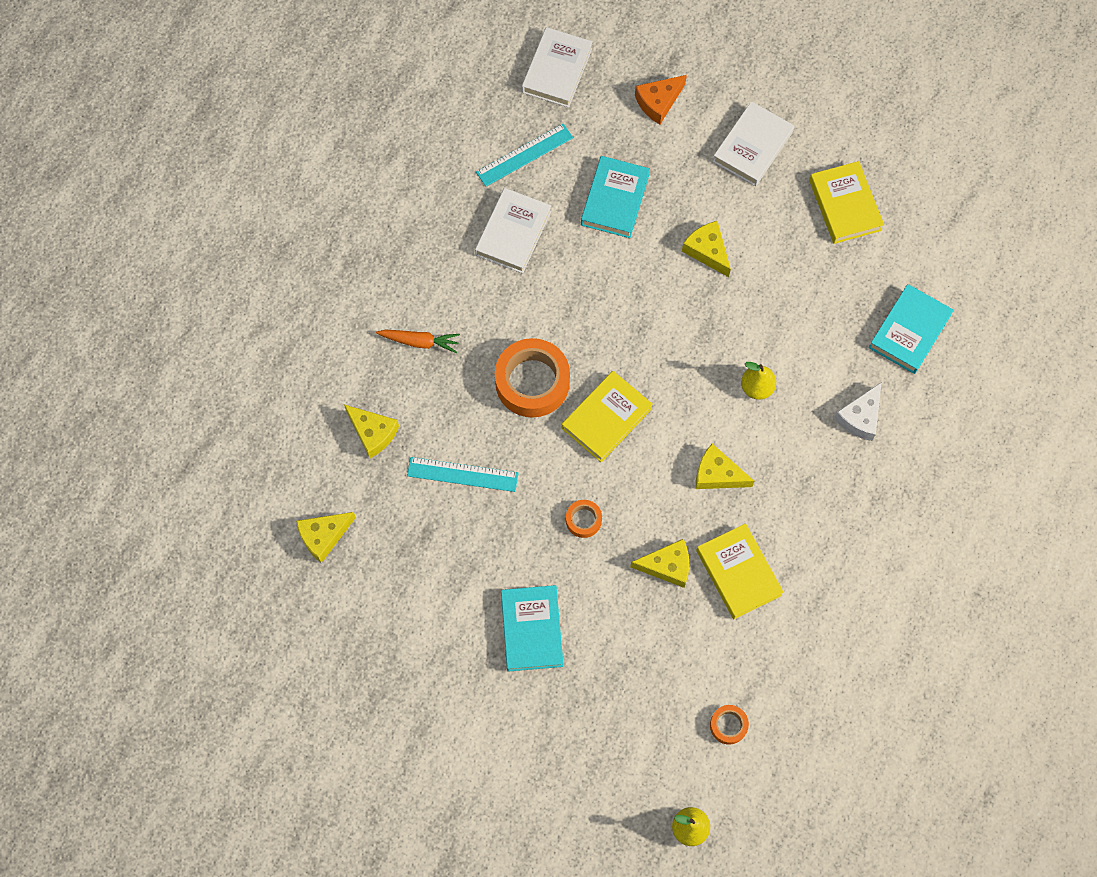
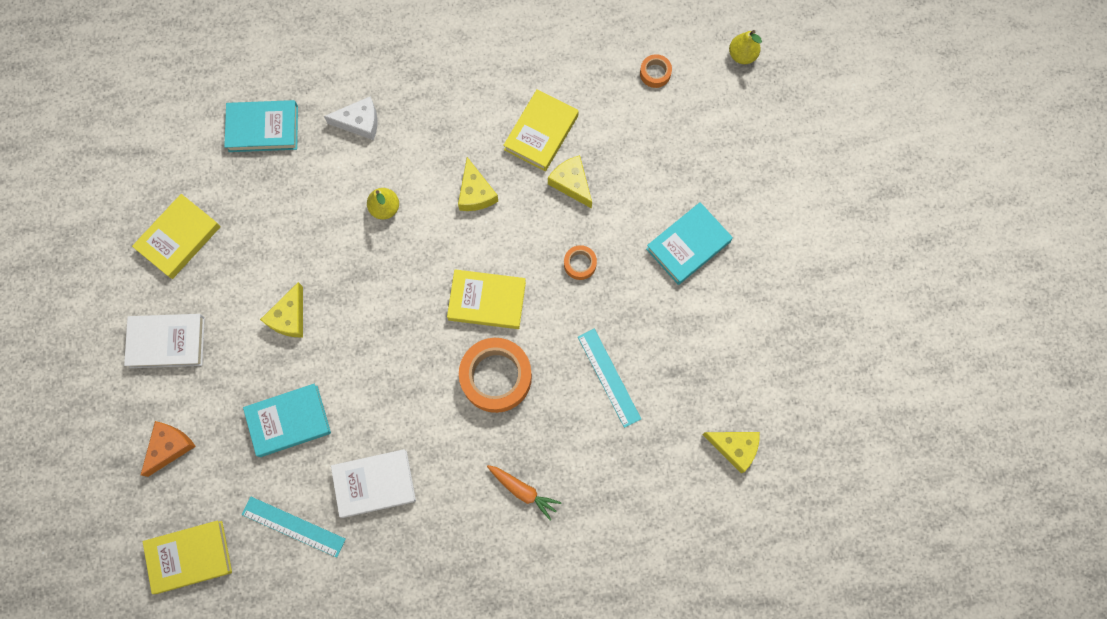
camera: 125 degrees left, 5 degrees up
(373, 433) = (626, 472): yellow cheese -> none
(420, 342) = (523, 491): orange carrot -> orange carrot turned 150 degrees clockwise
(557, 70) = (190, 557): white book -> yellow book
(658, 102) = (170, 447): orange cheese -> orange cheese turned 75 degrees counterclockwise

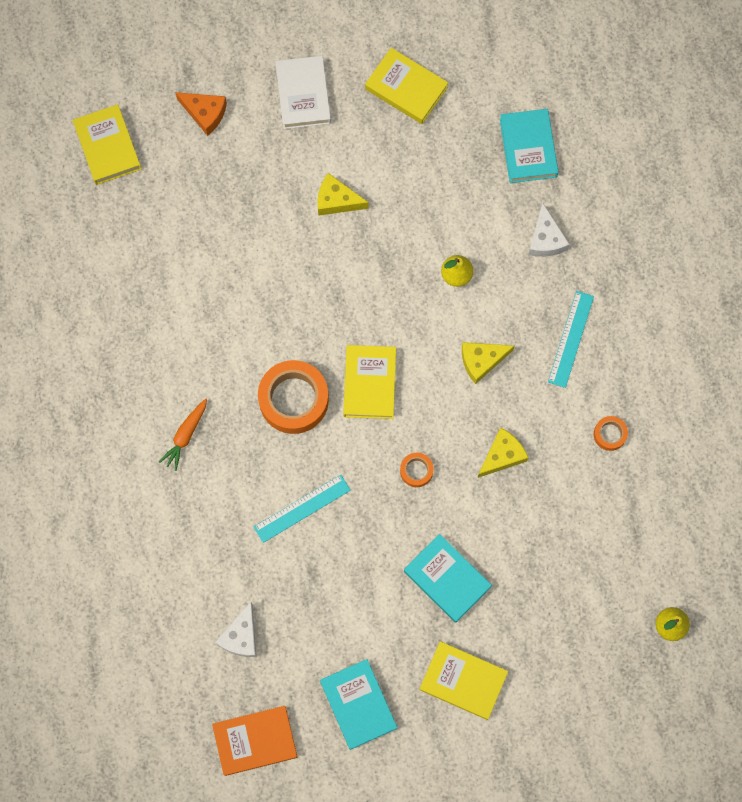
camera: 85 degrees right, 0 degrees up
(289, 421) = (236, 214): turquoise book -> turquoise book (358, 704)
(293, 526) = (140, 232): turquoise ruler -> turquoise ruler (570, 339)
(374, 484) = (183, 299): white book -> none
(541, 133) = (555, 420): yellow book -> yellow book (463, 681)
(655, 73) = (637, 533): orange tape -> orange tape (610, 434)
(734, 448) = (241, 636): yellow cheese -> white cheese
(838, 441) = (255, 741): none -> orange book

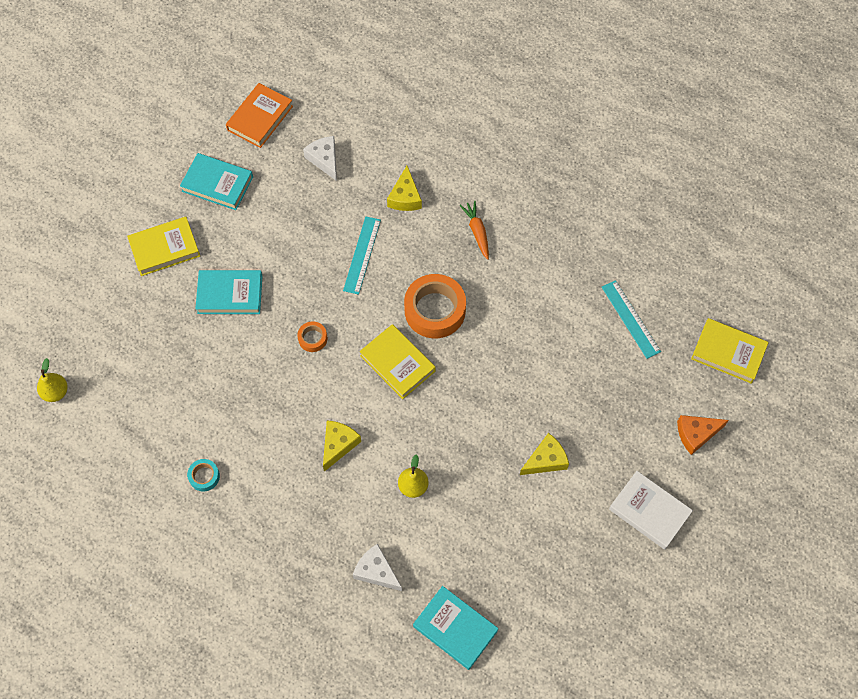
camera: 135 degrees right, 10 degrees down
(406, 88) = (586, 587): yellow book -> none
(502, 455) = (265, 397): yellow cheese -> yellow cheese (405, 197)
(570, 339) = (291, 516): turquoise ruler -> turquoise ruler (630, 319)
(610, 434) = (204, 476): orange tape -> turquoise tape

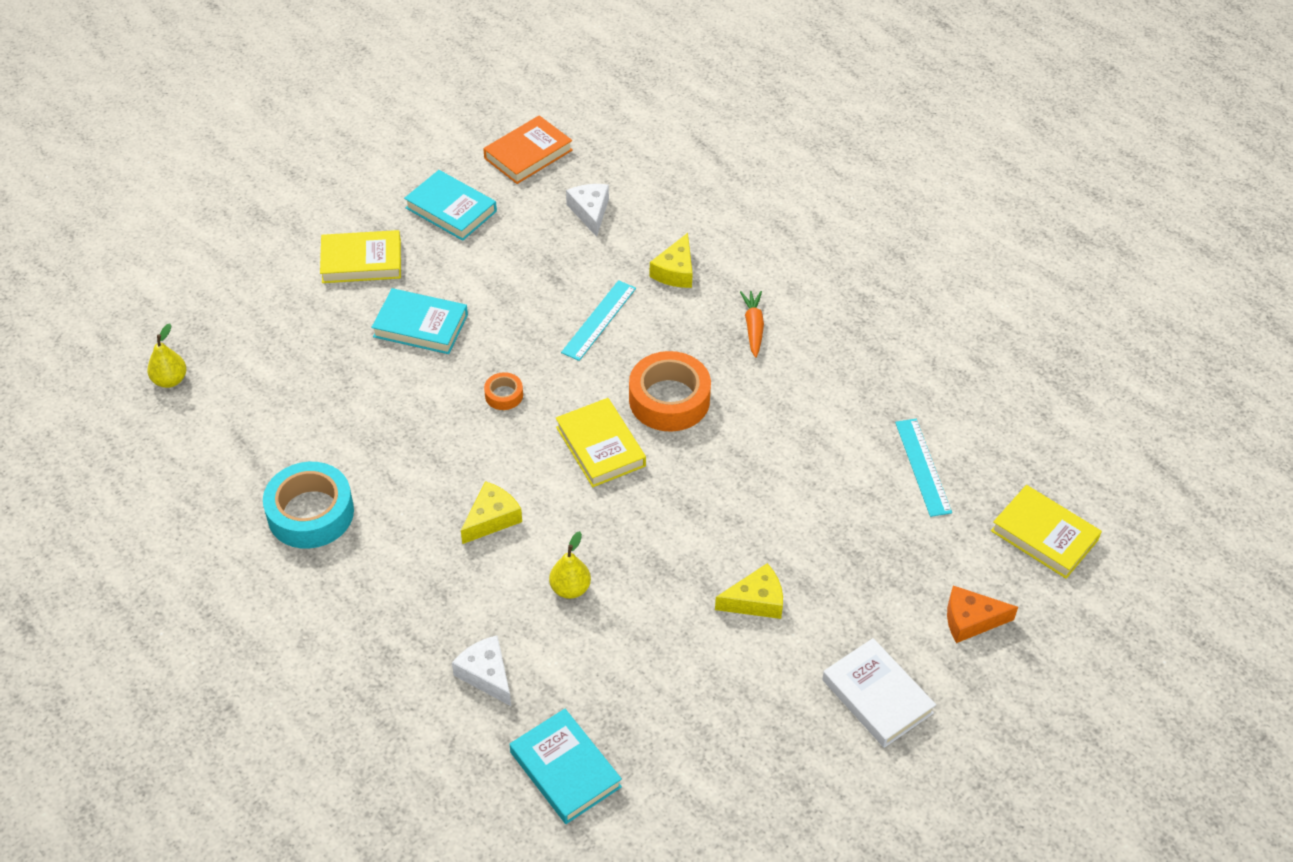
camera: 15 degrees right, 15 degrees down
(204, 476) = (310, 513): turquoise tape -> turquoise tape, size x2.12

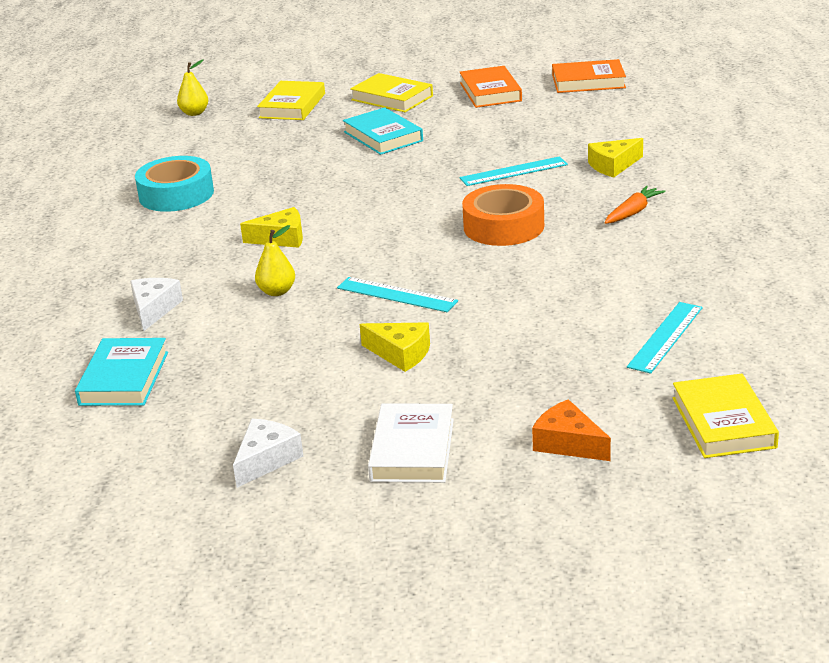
camera: 45 degrees right, 20 degrees down
(451, 209) = (490, 92): turquoise book -> orange book
(504, 395) = (386, 185): orange tape -> none
(590, 212) = (592, 119): white cheese -> white cheese (266, 460)
(600, 446) = (413, 231): yellow book -> yellow book (292, 106)
(675, 534) = (396, 294): none -> turquoise ruler

